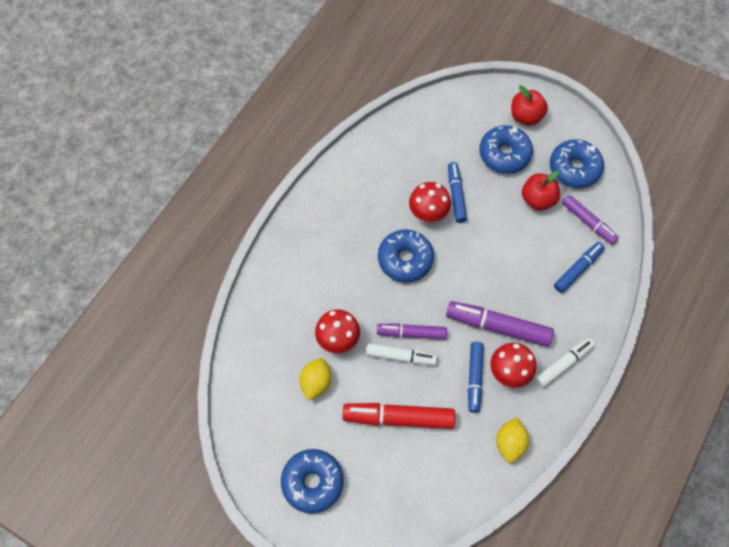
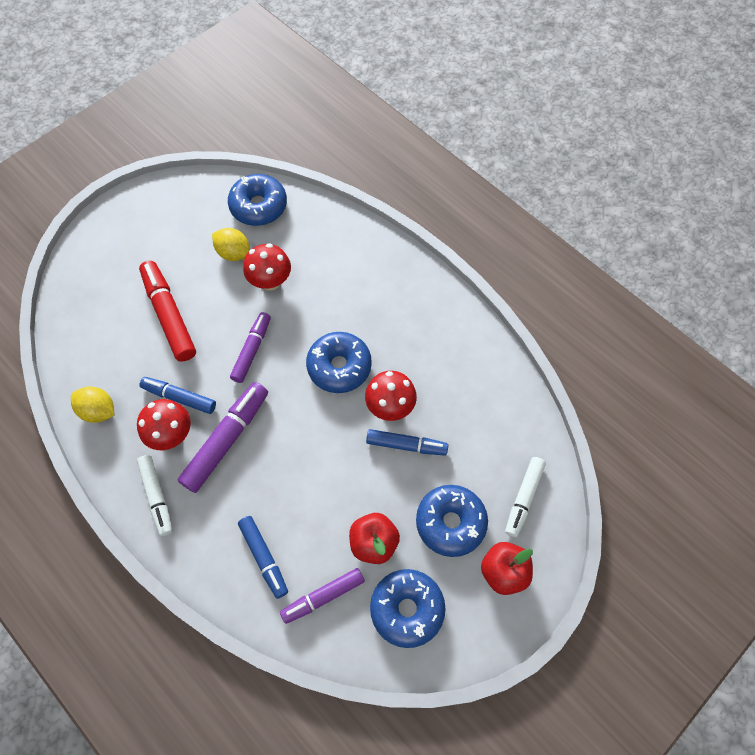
camera: 105 degrees right, 0 degrees up
(312, 482) = (142, 231): blue donut -> blue donut (258, 206)
(398, 418) = (169, 315): red marker -> red marker turned 45 degrees counterclockwise
(401, 356) = (231, 333): white marker -> white marker (523, 498)

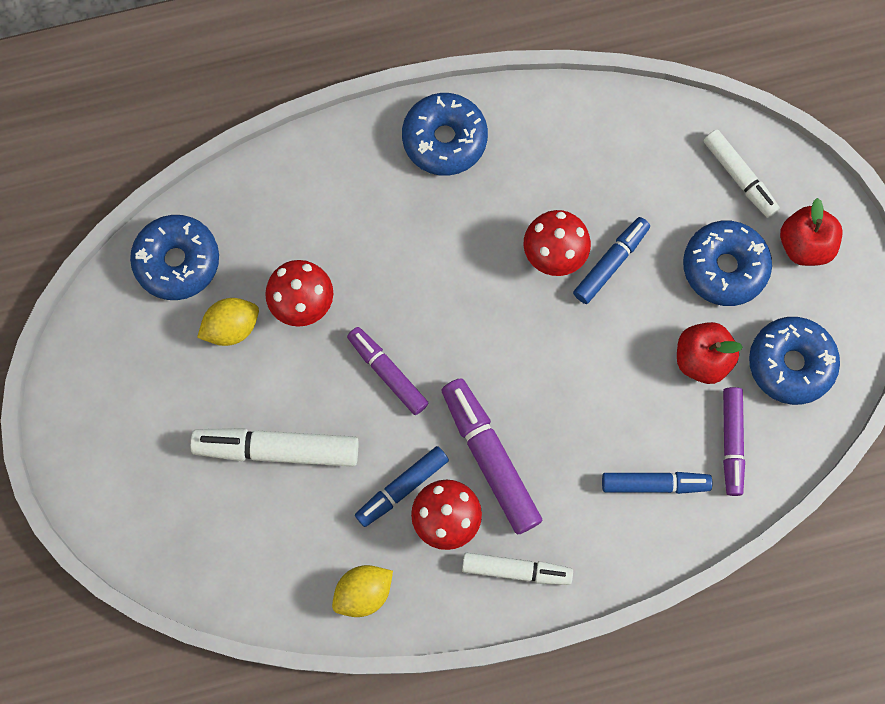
camera: 60 degrees left, 10 degrees up
(169, 315) = (277, 449): red marker -> white marker
(339, 367) = (470, 283): blue donut -> blue donut (444, 139)

